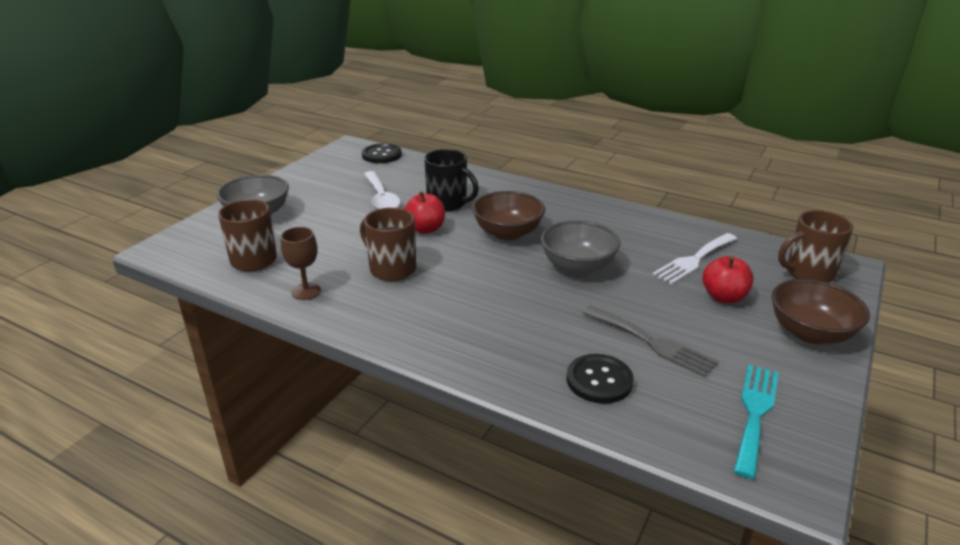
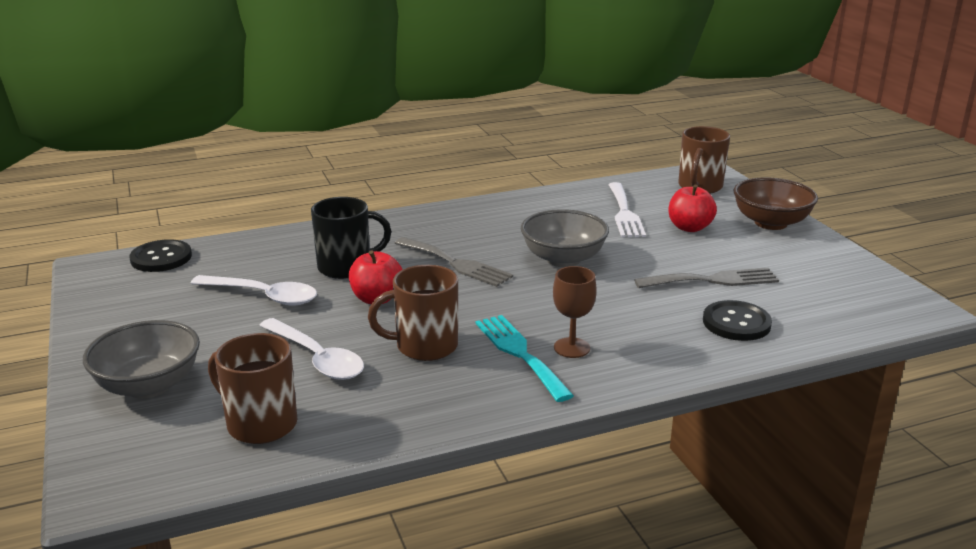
camera: 50 degrees left, 5 degrees down
(306, 291) = (390, 412): brown goblet -> brown goblet (571, 348)
(336, 243) = (317, 358): none -> white spoon
(507, 233) = (456, 263): brown bowl -> grey fork
(755, 413) = (837, 285): turquoise fork -> turquoise fork (520, 353)

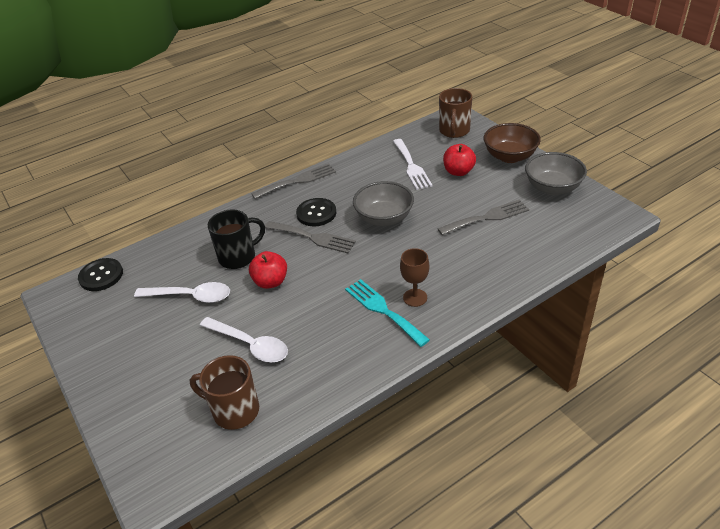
camera: 10 degrees left, 15 degrees up
(149, 386) = (144, 395): grey bowl -> grey bowl (552, 188)
(424, 346) = (318, 318): brown mug -> none
(462, 205) = (298, 181): none -> grey fork
(736, 323) = (512, 252): black button -> black button (316, 213)

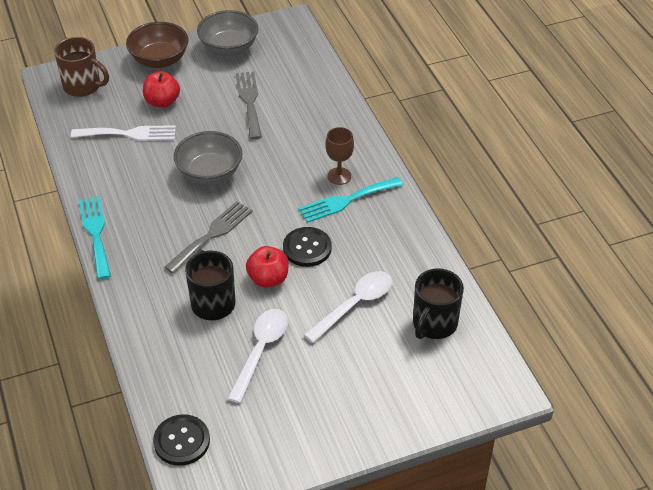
camera: 80 degrees left, 5 degrees up
(234, 410) = (434, 324): brown mug -> black mug
(298, 181) = (95, 233): grey fork -> turquoise fork
(316, 213) = (170, 226): black button -> black button (307, 248)

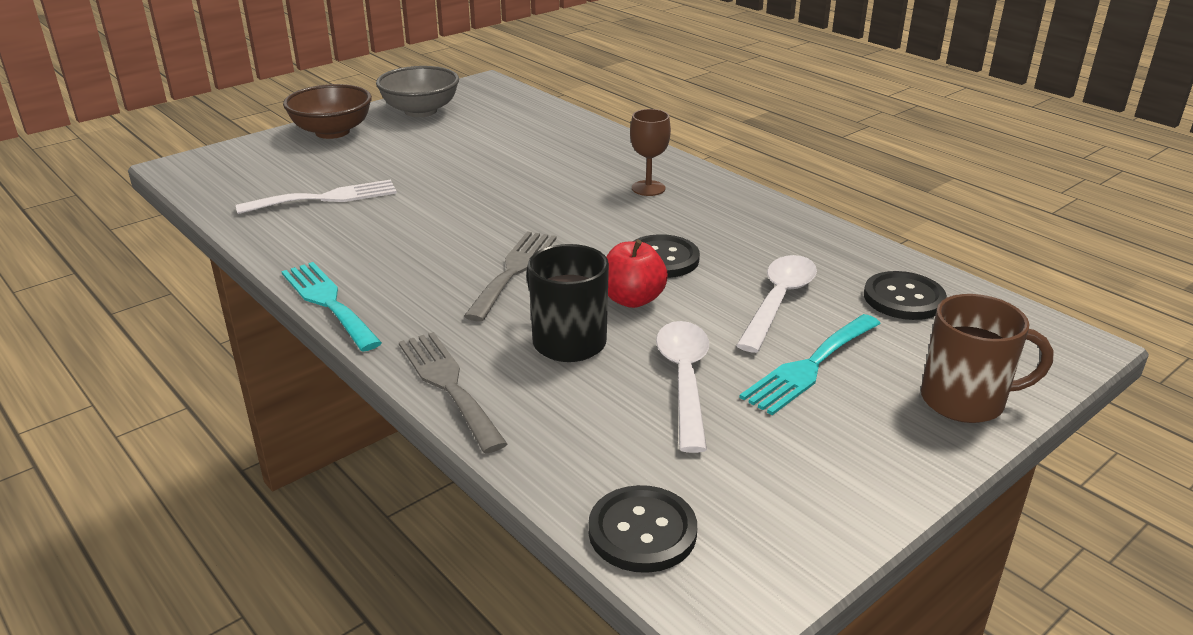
camera: 20 degrees left, 15 degrees down
(83, 86) = (232, 167): brown mug -> brown mug (965, 401)
(162, 102) = (358, 164): red apple -> none
(210, 173) = (469, 214): grey bowl -> none
(249, 102) = (479, 147): grey fork -> grey fork (448, 385)
(346, 200) = (677, 207): turquoise fork -> turquoise fork (810, 366)
(434, 324) = (903, 298): black mug -> black button

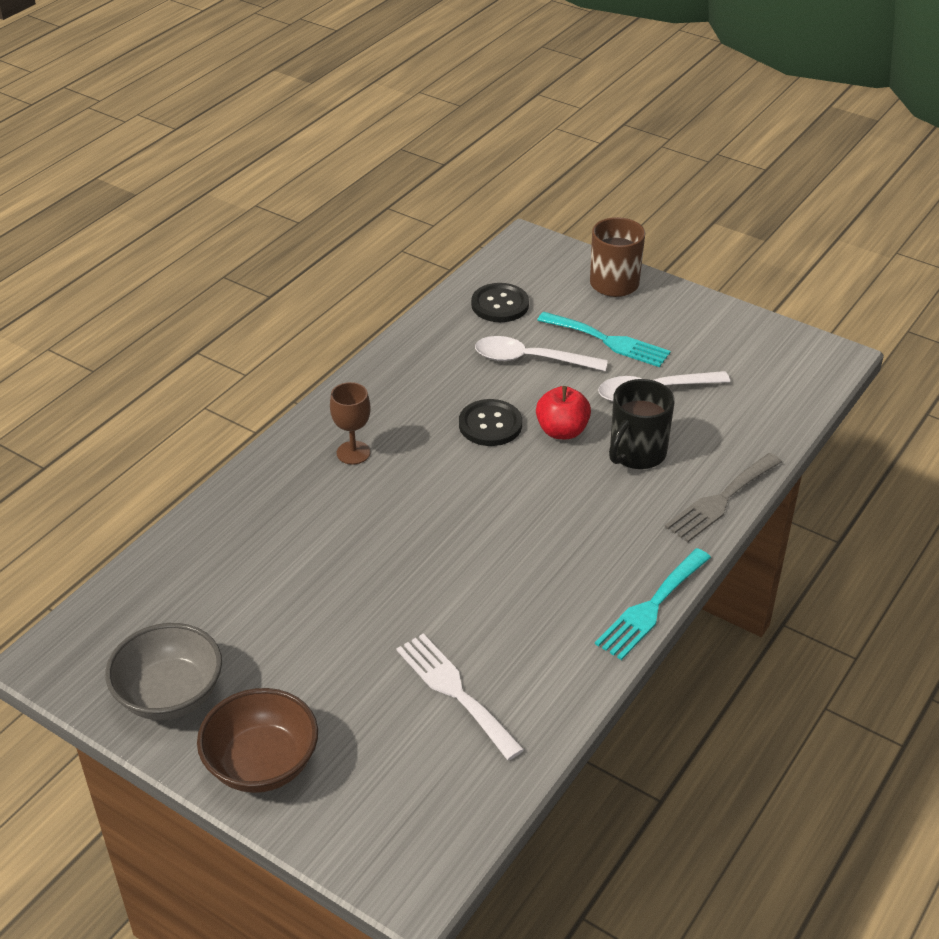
camera: 105 degrees left, 10 degrees up
(514, 271) = (547, 506): grey fork -> none
(642, 531) = (802, 389): black button -> none

